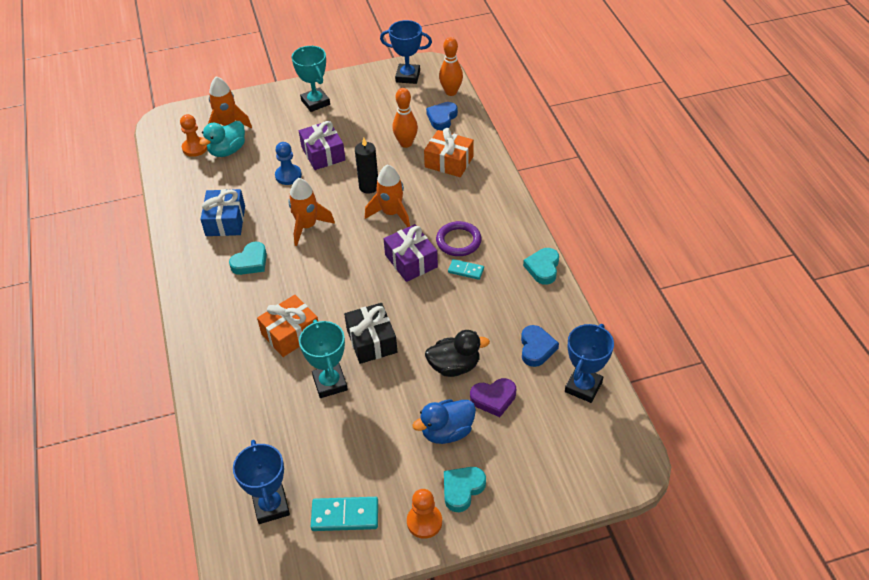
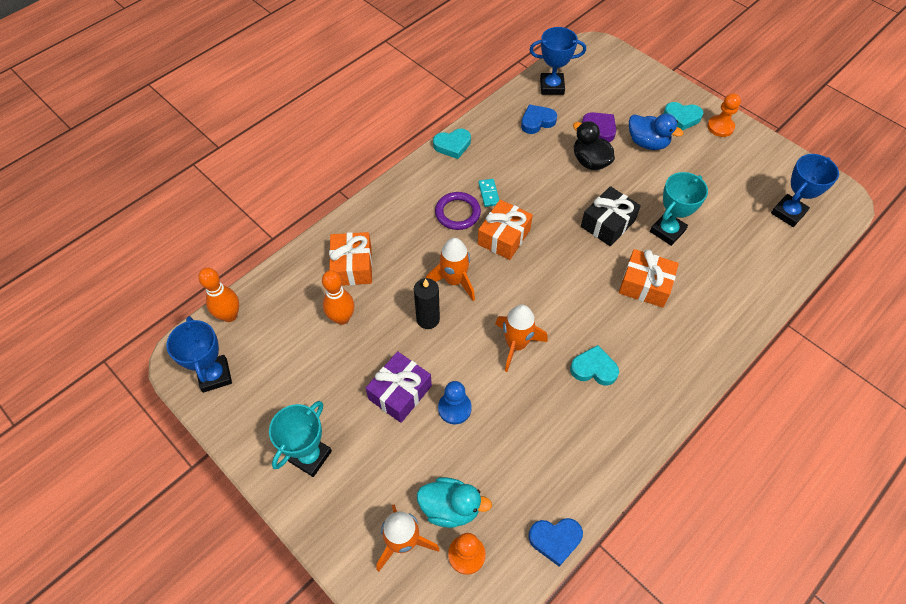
camera: 120 degrees left, 10 degrees up
(225, 221) = (558, 430): blue gift -> none
(345, 516) = (755, 169): turquoise domino -> none
(411, 261) = (504, 237): purple gift -> orange gift
(442, 118) = (282, 303): blue heart -> blue heart (555, 540)

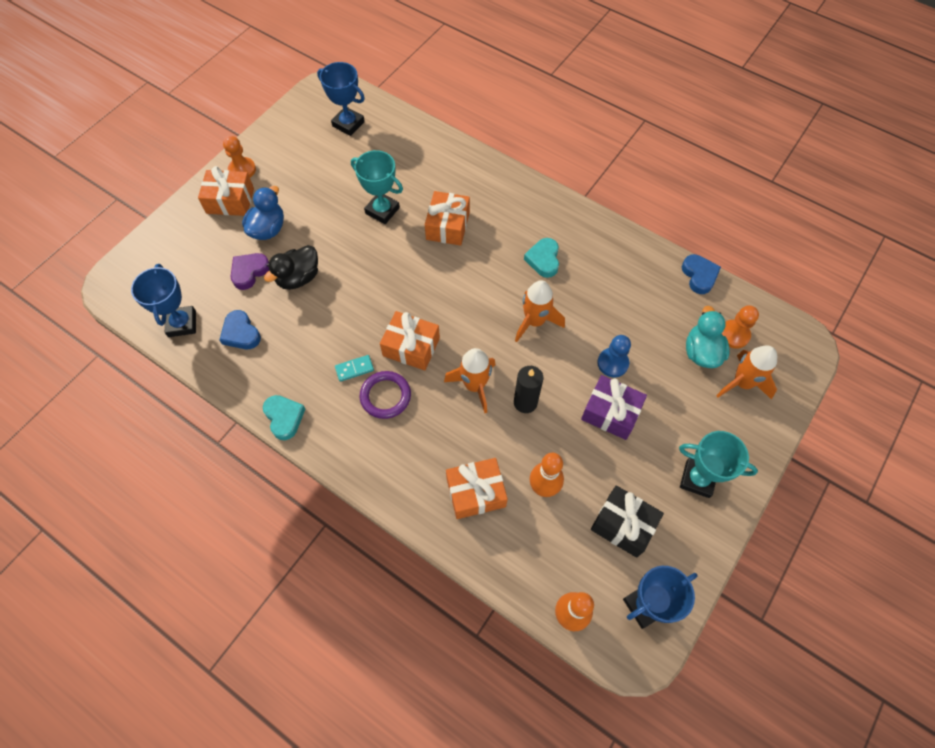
camera: 100 degrees left, 5 degrees up
(607, 224) = (380, 258): black gift -> black gift (623, 525)
(681, 118) = (230, 201): turquoise heart -> orange gift

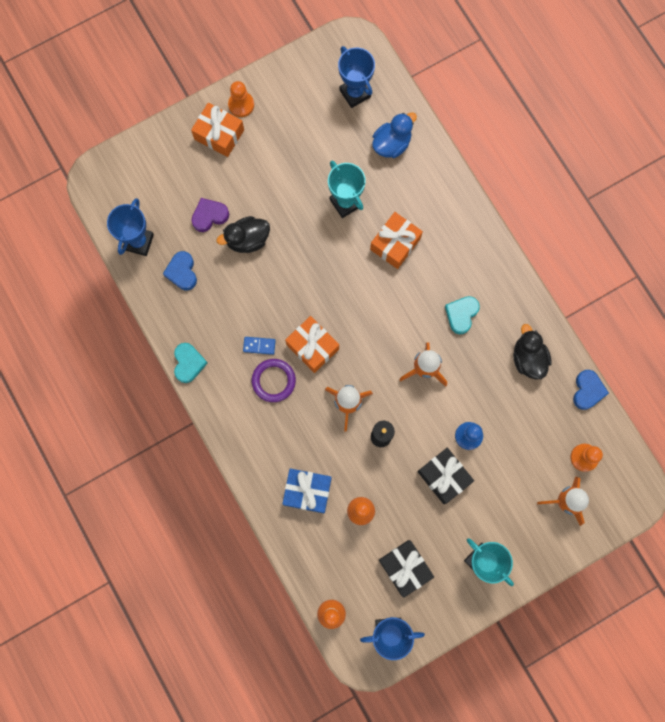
camera: 25 degrees right, 15 degrees up
(268, 229) = (240, 179): blue duck -> blue duck (391, 144)
(354, 369) = (259, 346): turquoise domino -> blue domino
(476, 492) = (307, 491): orange gift -> blue gift
(610, 412) = (444, 476): purple gift -> black gift
(628, 271) = (528, 358): none -> black duck
(701, 352) = (547, 460): turquoise duck -> none

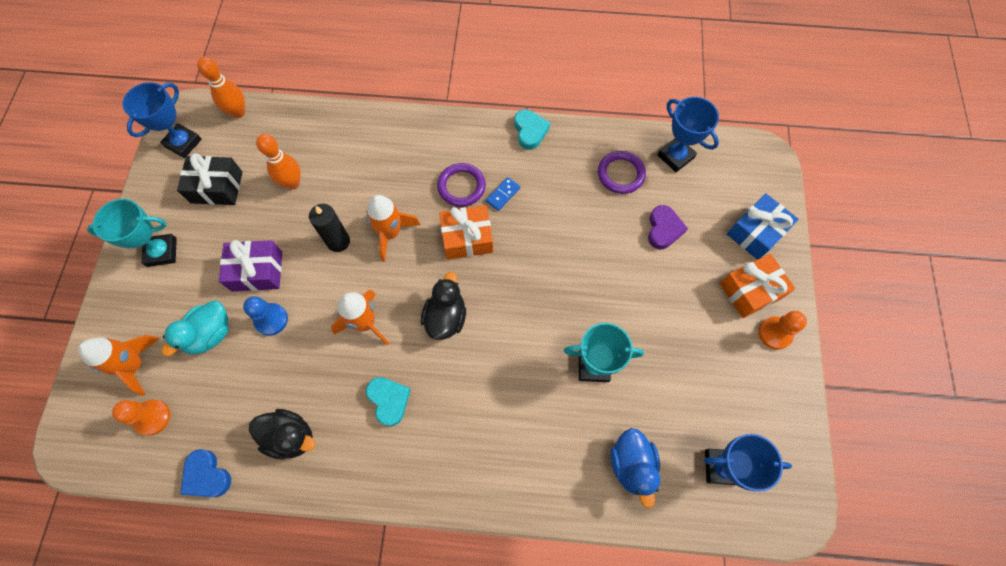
camera: 125 degrees right, 10 degrees down
(182, 272) = (621, 174): blue heart -> purple ring
(188, 363) = (530, 131): turquoise heart -> turquoise heart turned 135 degrees counterclockwise
(247, 240) = (615, 247): black duck -> black duck (446, 317)
(307, 491) = (345, 154): blue gift -> blue gift (756, 232)
(395, 244) = (513, 386): orange gift -> none
(444, 476) = (257, 271): black gift -> purple gift
(508, 469) = (210, 334): none -> turquoise duck

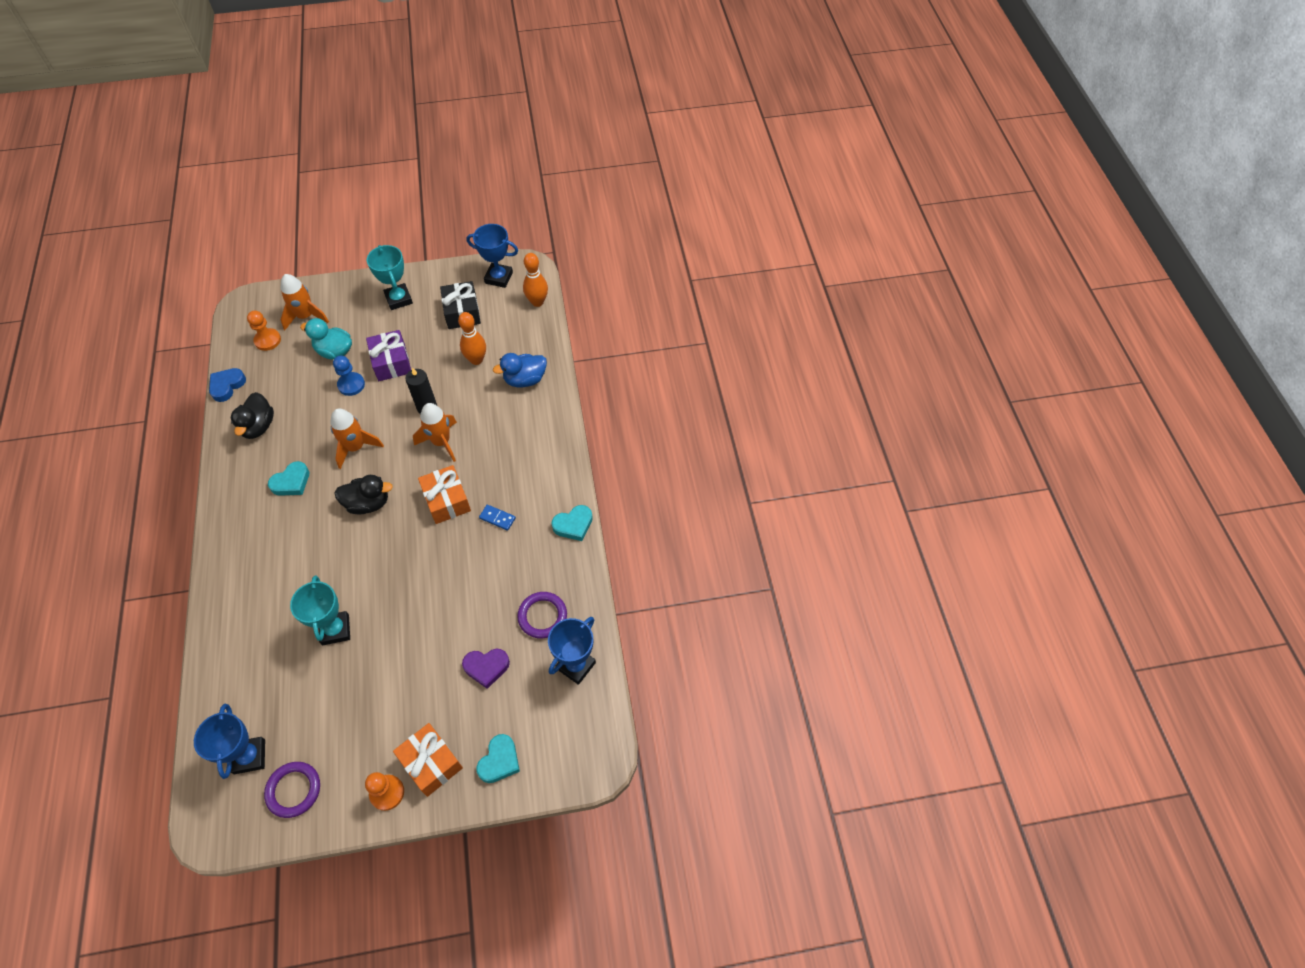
camera: 75 degrees right, 10 degrees down
(461, 186) = (499, 483): purple ring -> purple ring (294, 790)
(631, 465) = (248, 678): blue duck -> blue duck (525, 379)
(756, 232) = (499, 761): blue gift -> turquoise heart

